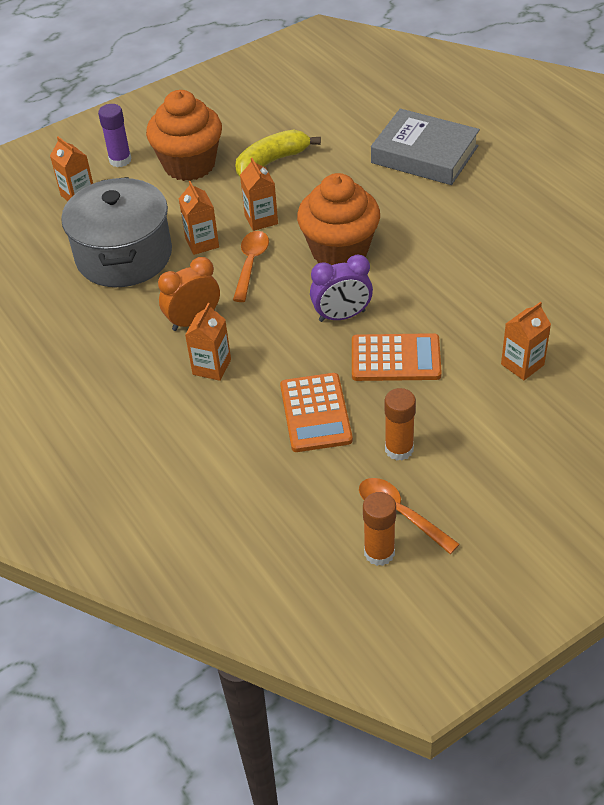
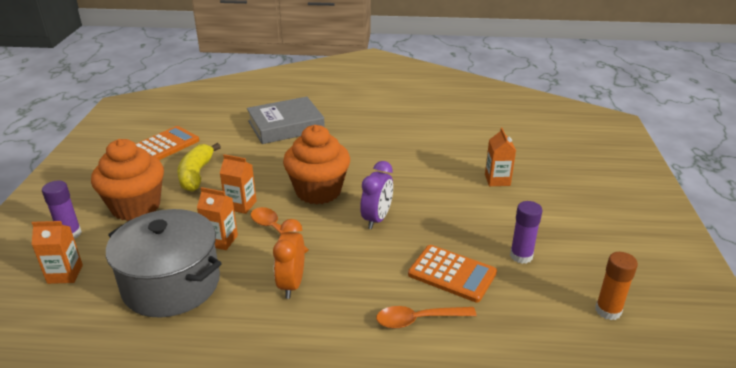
camera: 55 degrees left, 15 degrees down
(211, 367) = (350, 299): orange carton -> none
(395, 358) = (440, 218): orange calculator -> orange calculator (165, 145)
(399, 449) = (521, 256): orange glue stick -> purple glue stick
(400, 513) = (579, 284): orange spoon -> orange spoon (418, 320)

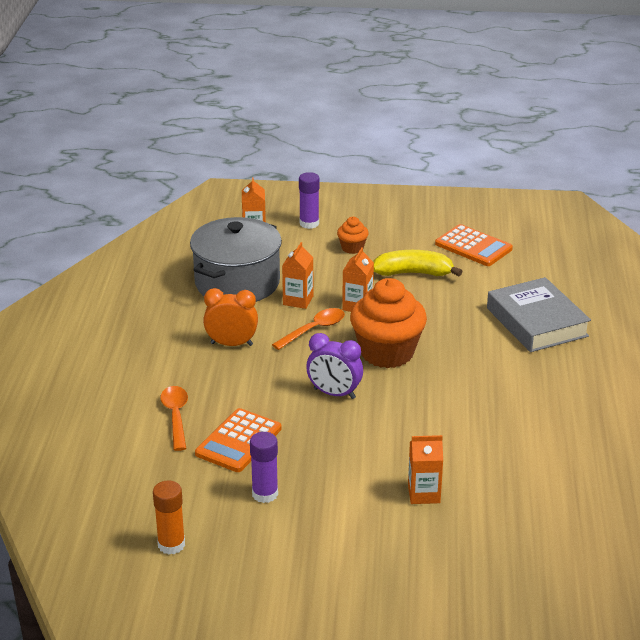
camera: 90 degrees right, 0 degrees up
(136, 207) = (352, 248): orange cupcake -> orange cupcake, size x0.46

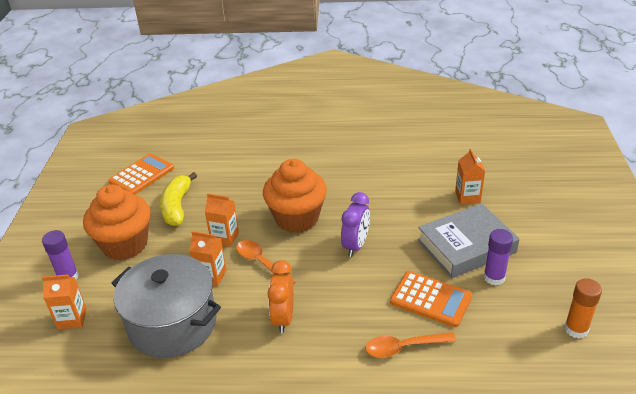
camera: 90 degrees left, 5 degrees up
(352, 248) = (125, 244): orange cupcake -> orange cupcake, size x2.15
(537, 322) = (256, 147): grey book -> grey book (466, 246)

